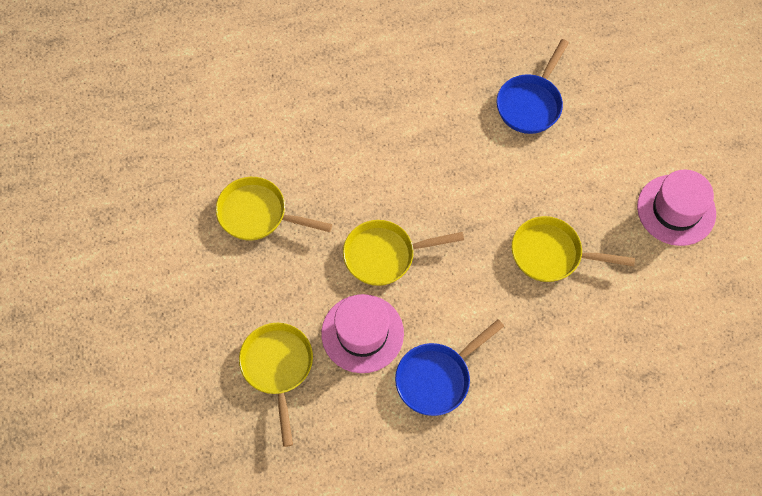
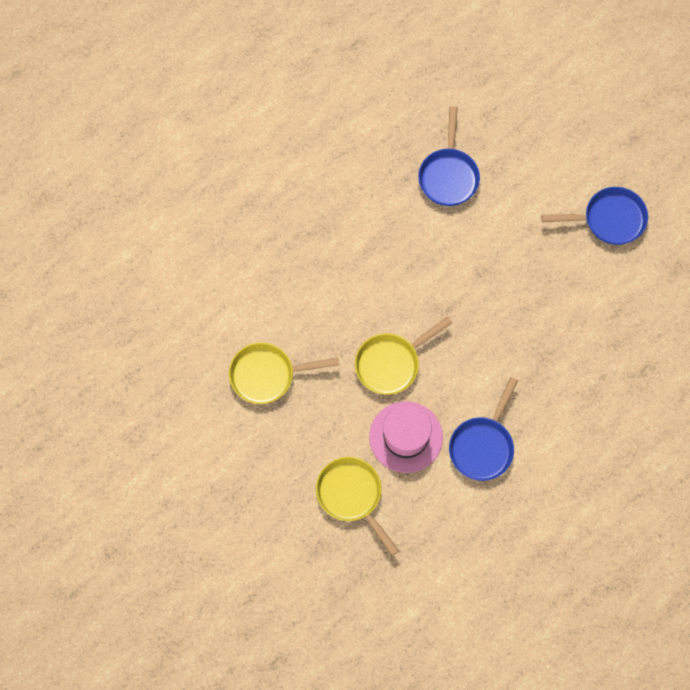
camera: 25 degrees left, 5 degrees up
(551, 254) = (526, 302): yellow pan -> none
(676, 210) = (609, 219): pink hat -> blue pan

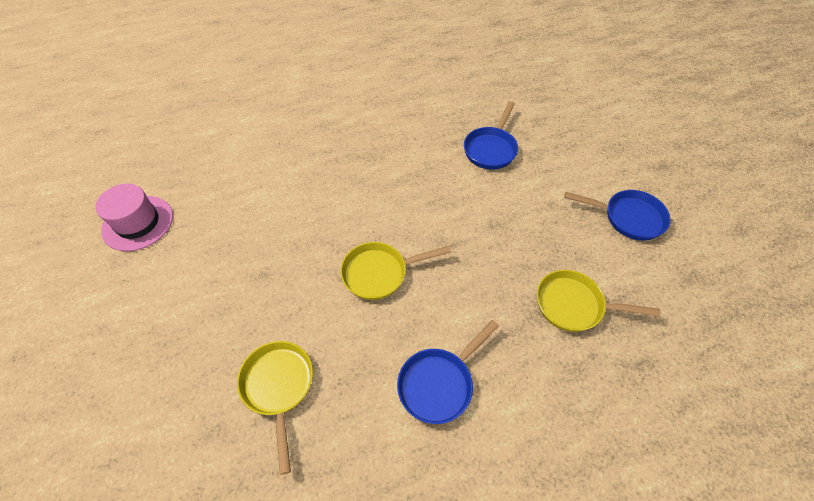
camera: 20 degrees right, 15 degrees down
(267, 375) = (264, 247): yellow pan -> yellow pan (574, 305)
(406, 437) = (362, 345): pink hat -> pink hat (138, 223)

